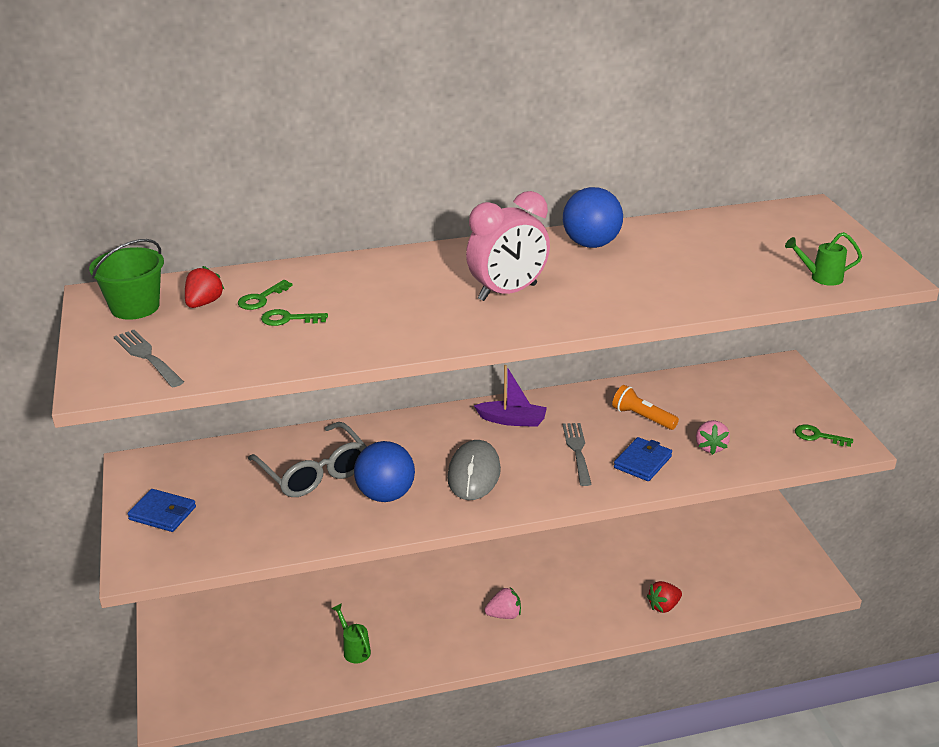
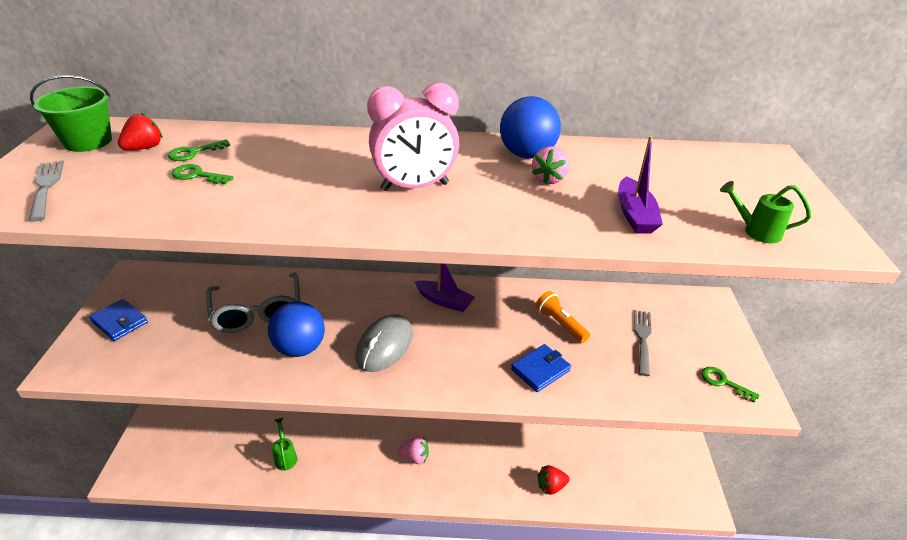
camera: 15 degrees right, 5 degrees up
(577, 451) = (486, 344): grey fork -> grey fork (642, 339)
(710, 447) = (611, 369): pink strawberry -> pink strawberry (549, 179)
(716, 282) = (635, 215): none -> purple boat

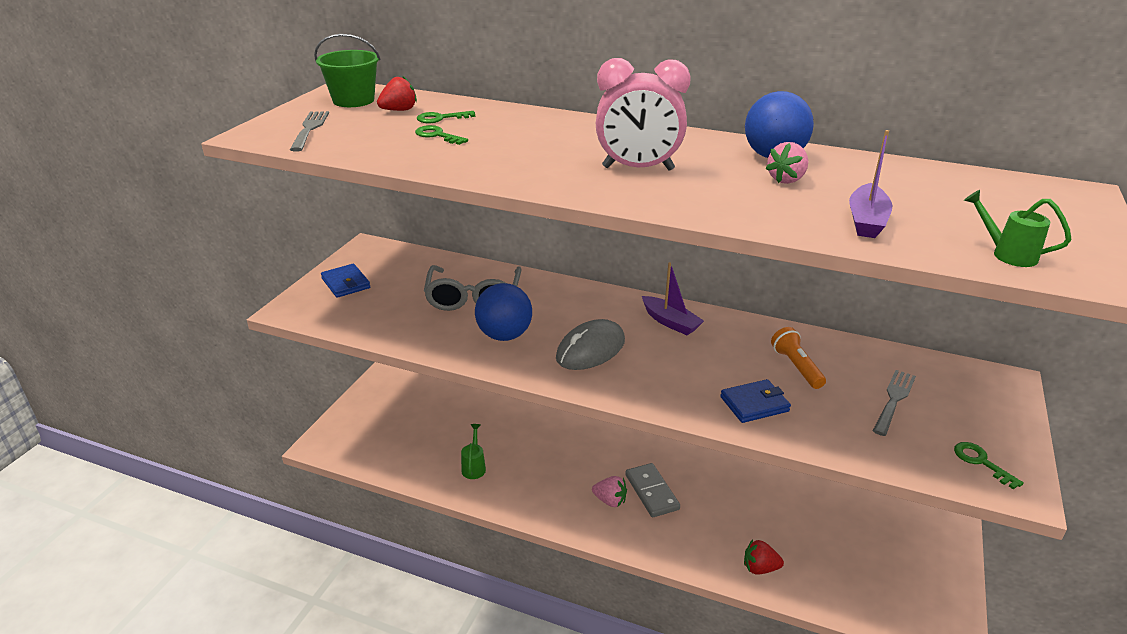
camera: 20 degrees right, 5 degrees down
(447, 439) = (652, 492): none -> grey domino

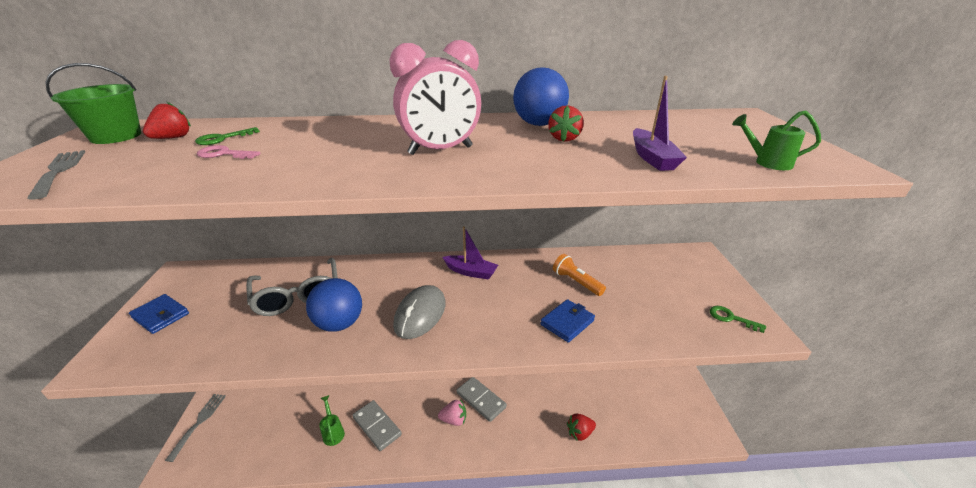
camera: 25 degrees left, 0 degrees up
(437, 135) = (224, 154): green key -> pink key
(521, 477) = (377, 426): none -> grey domino
(786, 179) = (564, 138): pink strawberry -> red strawberry
(894, 400) = (651, 288): grey fork -> grey fork (199, 423)

